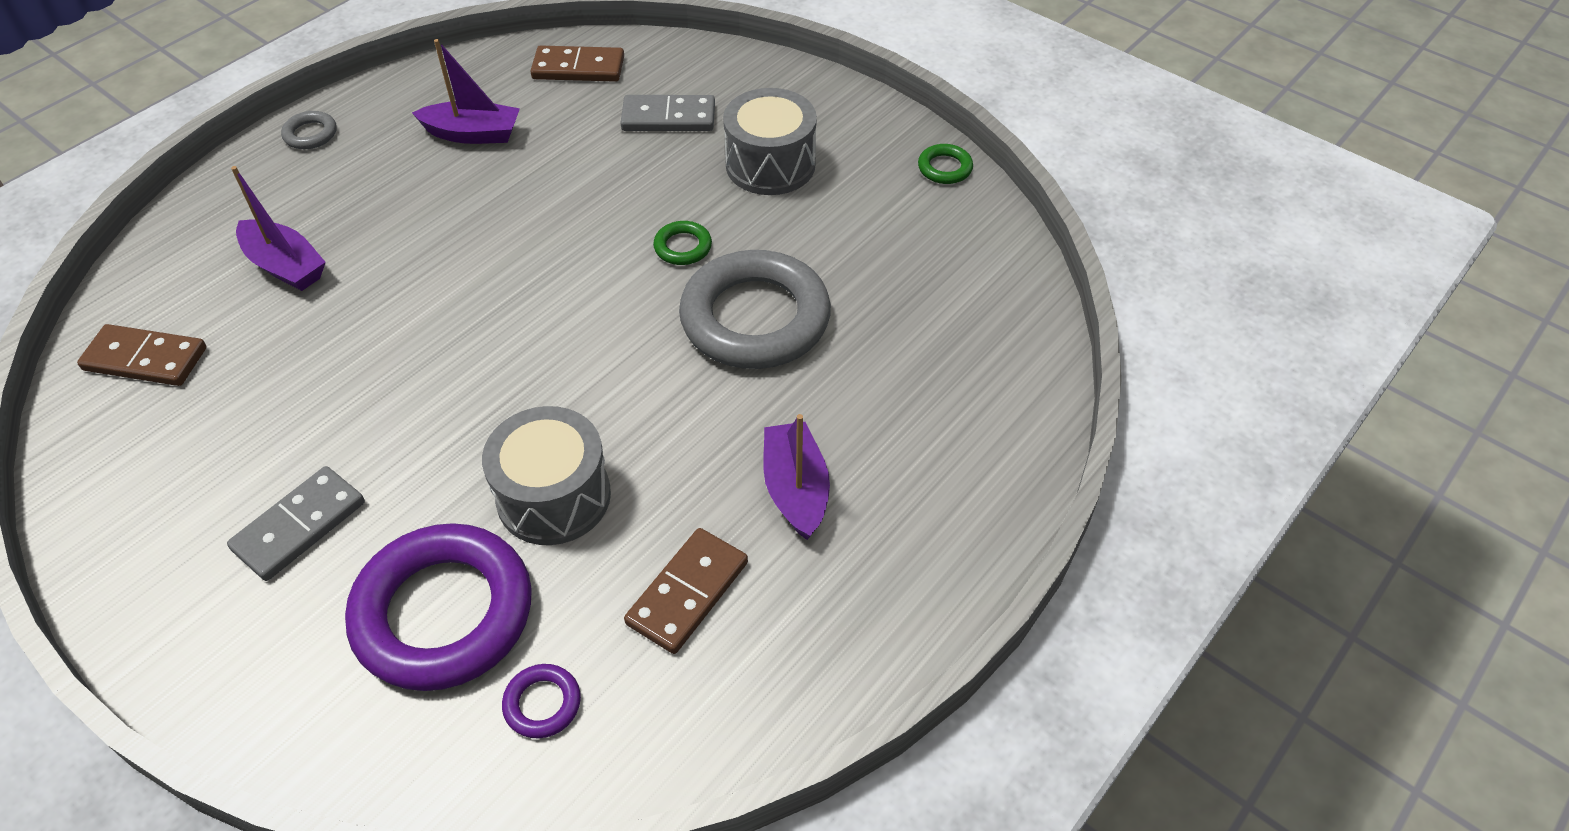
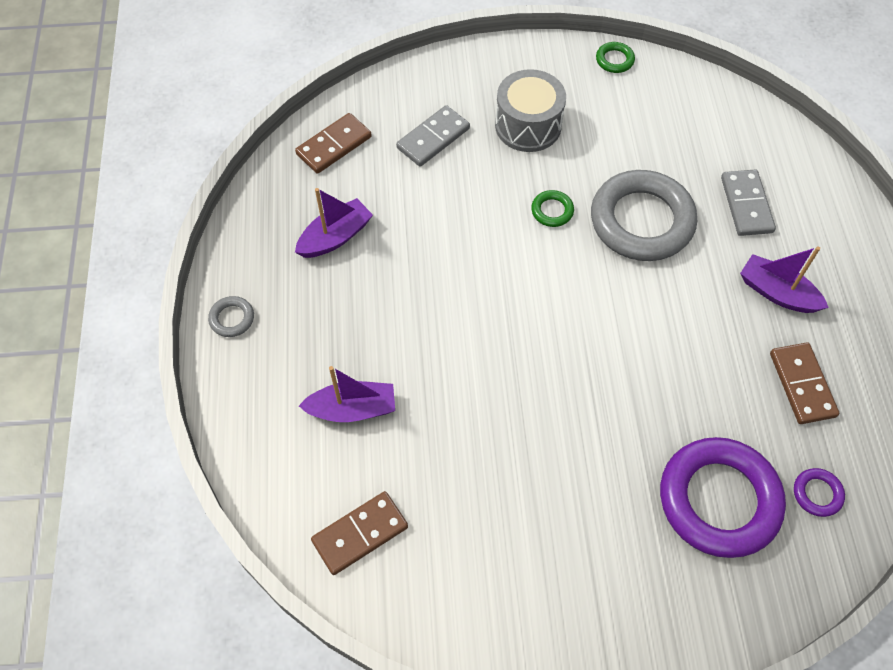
camera: 45 degrees left, 10 degrees up
(299, 526) = (589, 531): grey domino -> grey domino (746, 205)
(554, 496) = (683, 397): grey drum -> none

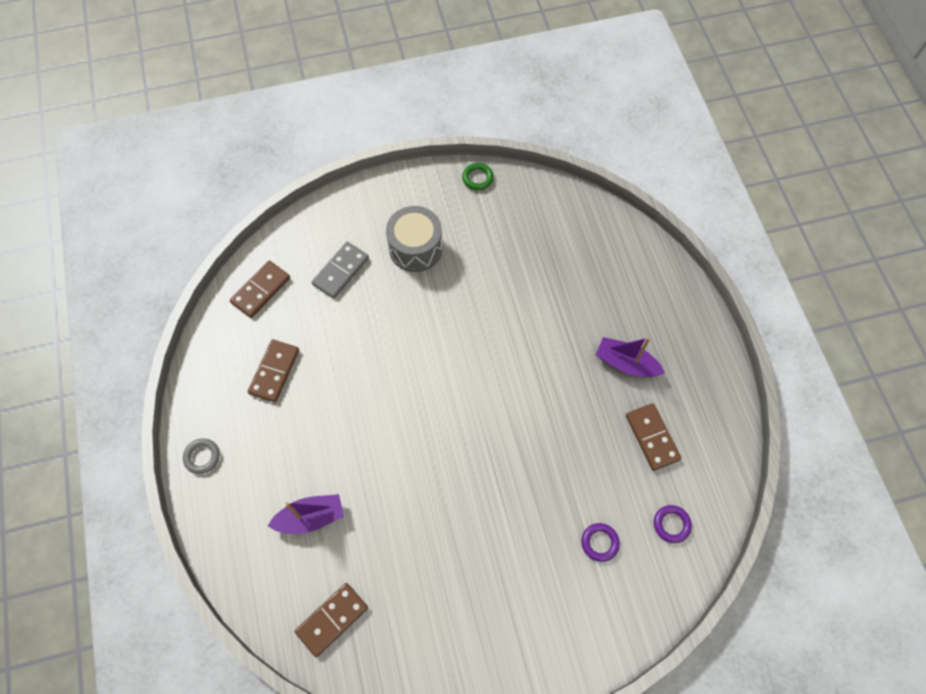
camera: 10 degrees left, 5 degrees up
(335, 237) = (274, 372): purple boat -> brown domino
(552, 211) = (444, 321): green ring -> none
(641, 221) = (515, 318): grey ring -> none
(719, 500) = (599, 543): purple ring -> purple ring, size x0.41
(746, 205) = (595, 291): grey domino -> none

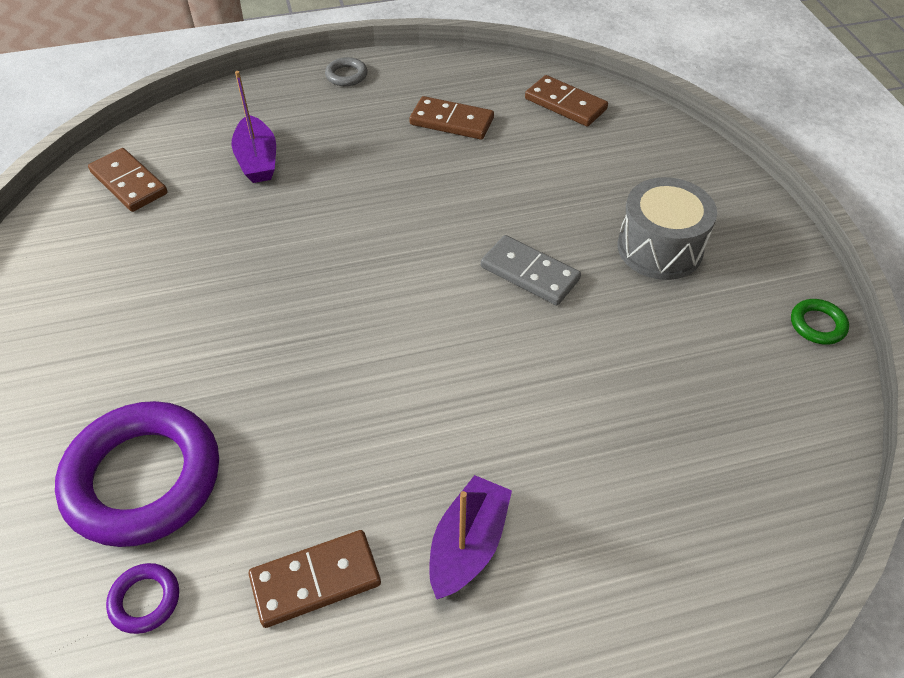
camera: 90 degrees right, 15 degrees down
(340, 271) = (605, 172): grey domino -> grey domino (530, 273)
(599, 543) = (143, 478): purple ring -> purple ring, size x2.44

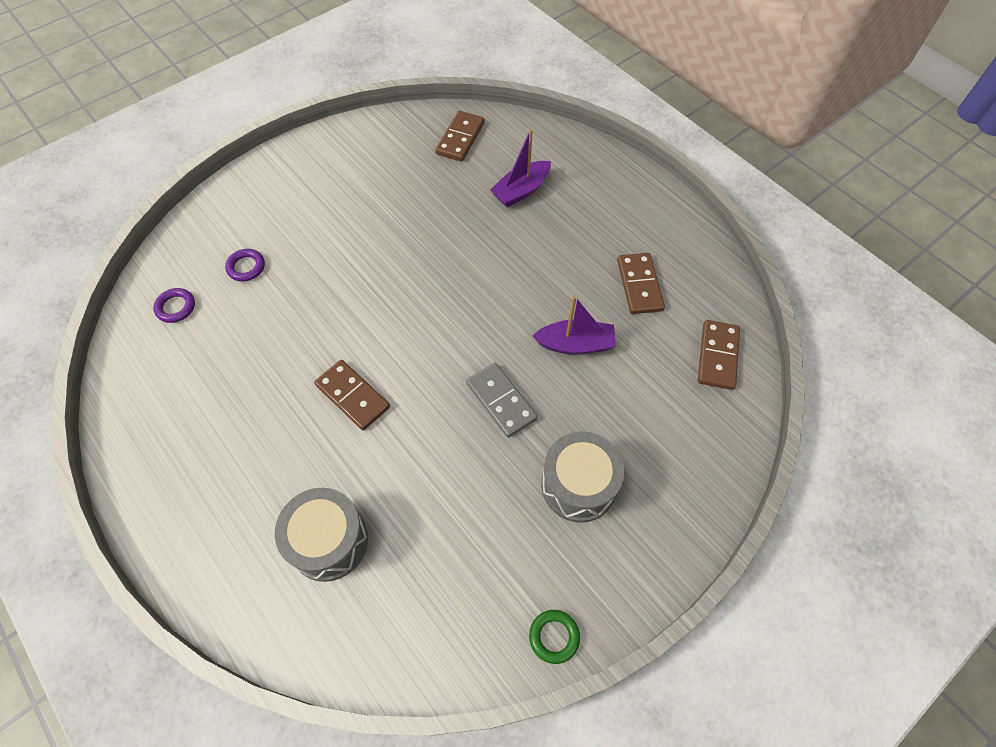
camera: 65 degrees right, 10 degrees up
(143, 478) = (246, 267): purple ring -> purple ring, size x0.41
(315, 580) = (210, 379): brown domino -> brown domino (352, 396)
(346, 75) = (648, 196): grey ring -> none
(468, 544) = (258, 449): purple boat -> purple boat (575, 344)
(530, 273) = (501, 401): grey domino -> grey domino turned 45 degrees counterclockwise
(640, 497) = (329, 541): none -> grey drum

